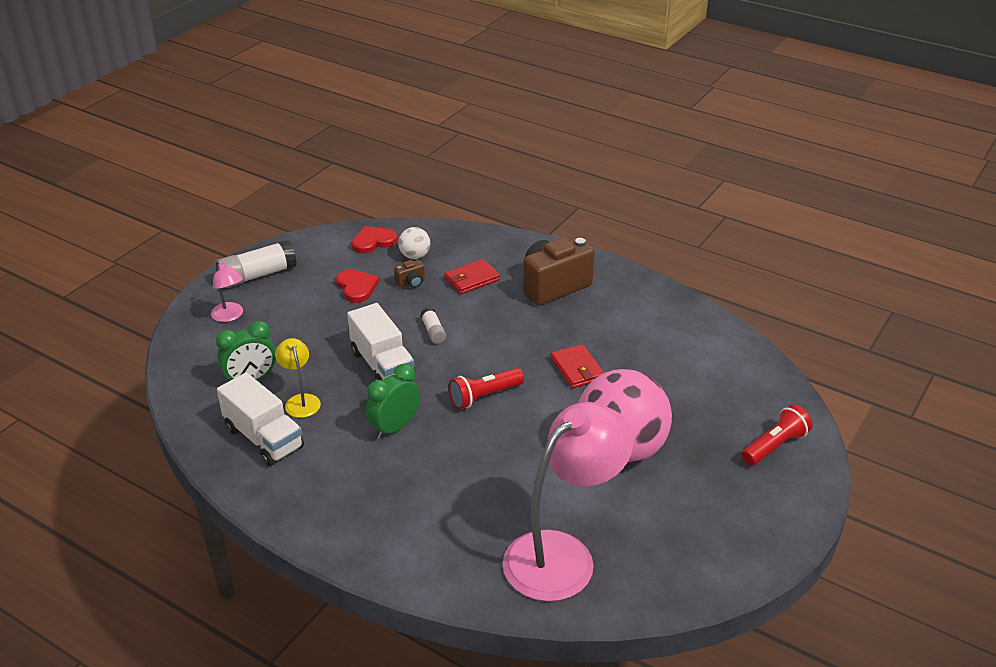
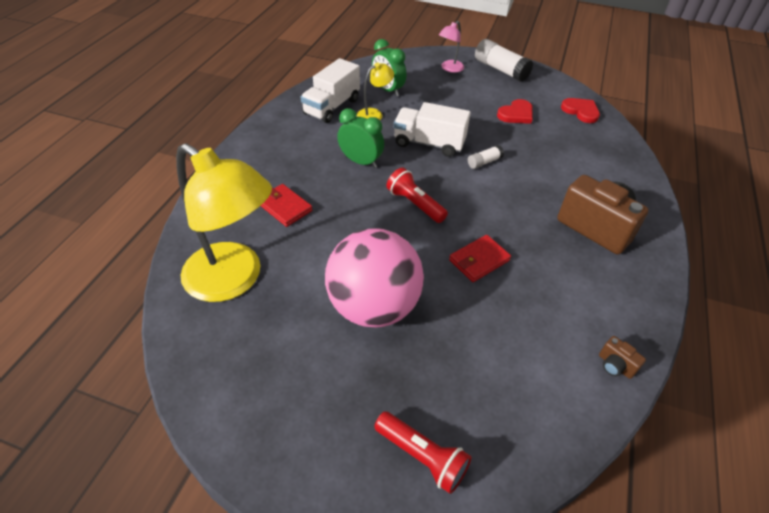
camera: 75 degrees right, 10 degrees up
(382, 365) = (429, 143): white truck -> white truck turned 60 degrees clockwise
(411, 283) = (540, 140): brown camera -> brown camera (615, 365)
(415, 256) = (578, 136): white ball -> none
(472, 279) = (569, 173): red wallet -> red wallet (284, 207)
(562, 555) = (234, 280): pink lamp -> yellow lamp

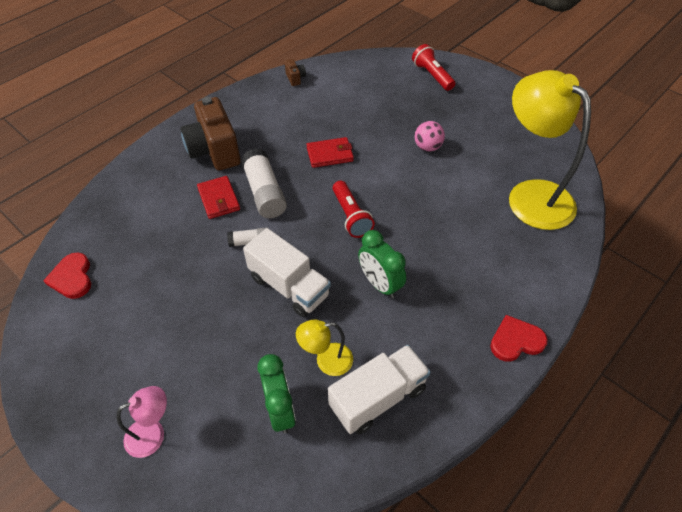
camera: 155 degrees left, 5 degrees up
(284, 207) = (477, 251): red wallet -> red wallet (219, 199)
(373, 306) = (427, 147): pink ball -> pink ball, size x0.42
(500, 69) = (80, 401): white glue stick -> white glue stick (264, 193)
(516, 114) = (151, 299): red heart -> red heart (516, 341)

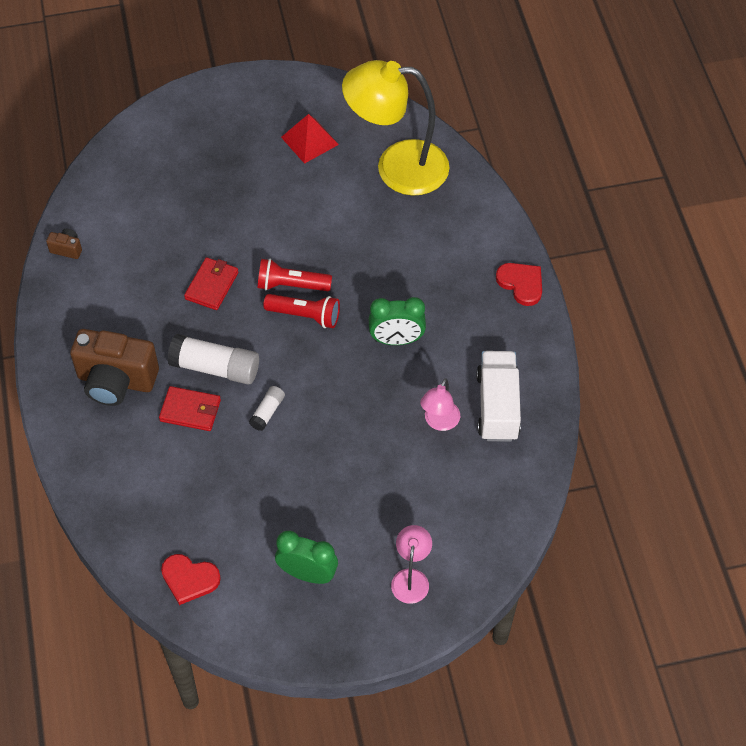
camera: 55 degrees left, 5 degrees up
(280, 410) = (458, 478): green clock -> green clock (307, 574)
(289, 286) = (344, 408): white truck -> none
(326, 361) = (439, 422): yellow lamp -> pink lamp
(427, 147) = (273, 202): pink ball -> none
(432, 75) = (178, 130): red flashlight -> red flashlight (291, 285)
(497, 137) = (309, 140): none -> red pyramid
(516, 341) = (521, 284): red heart -> red heart turned 120 degrees clockwise

